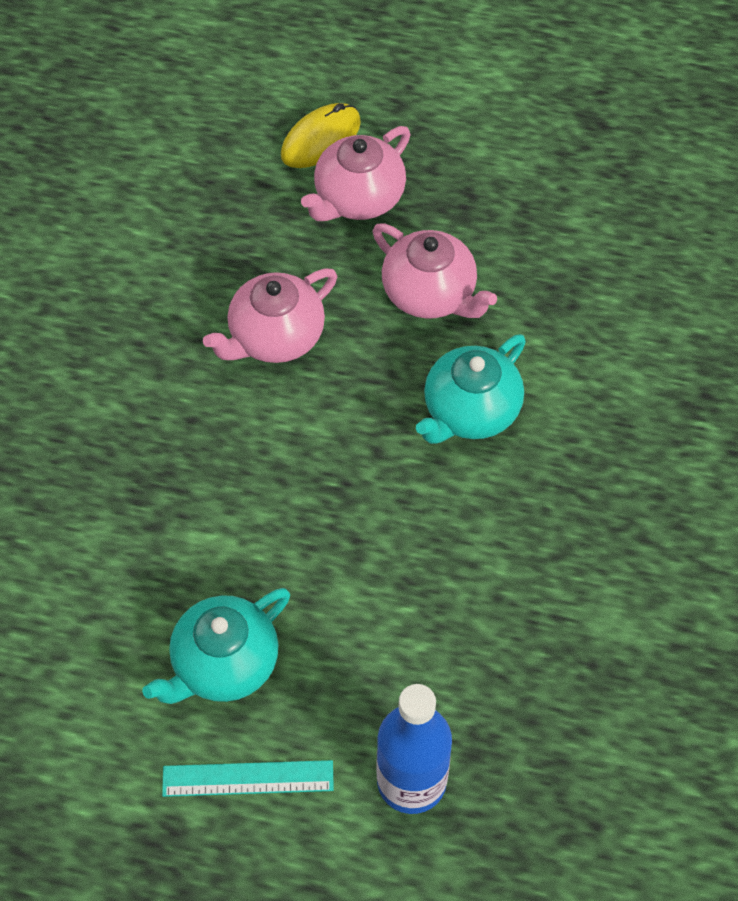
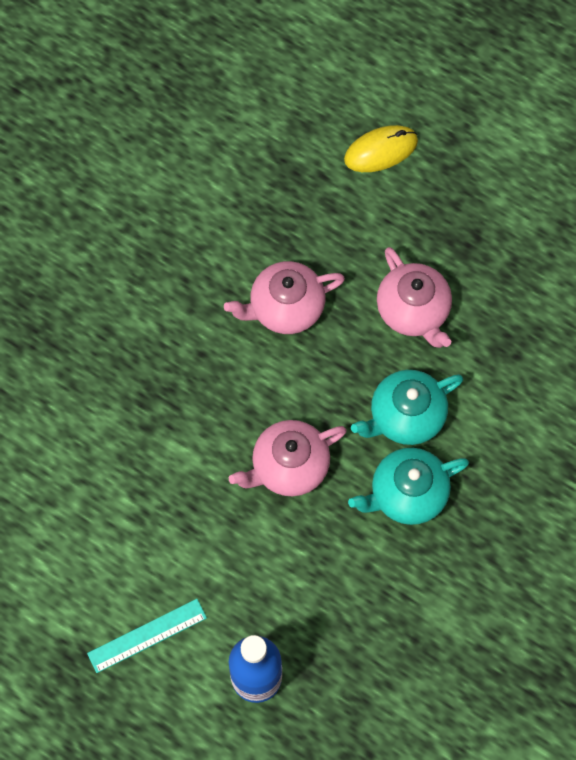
camera: 20 degrees right, 10 degrees up
(223, 664) = (159, 548): turquoise teapot -> turquoise teapot (407, 494)
(248, 779) = (147, 636): turquoise ruler -> turquoise ruler turned 45 degrees counterclockwise
(358, 199) = (390, 212): pink teapot -> pink teapot (288, 466)

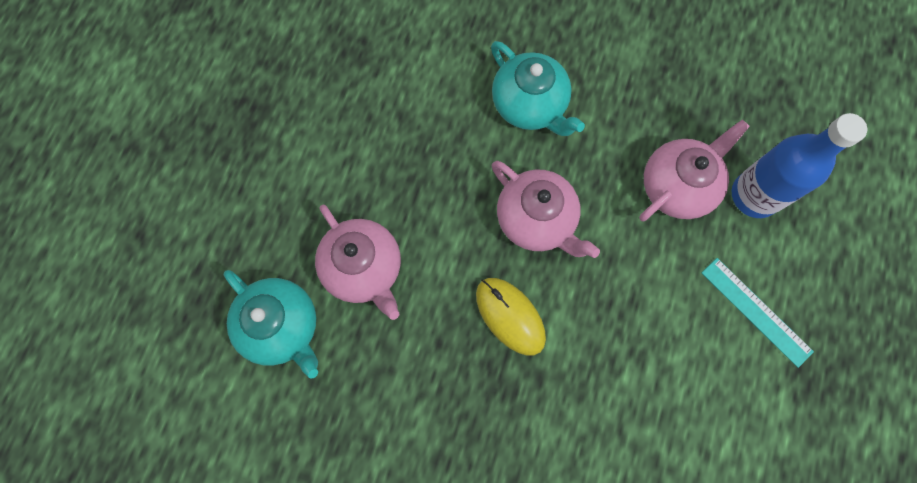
camera: 105 degrees left, 5 degrees up
(381, 150) = (156, 216): yellow mouse -> yellow mouse (510, 316)
(405, 416) = (452, 124): turquoise teapot -> turquoise teapot (282, 327)
(413, 311) = (338, 141): pink teapot -> pink teapot (678, 186)

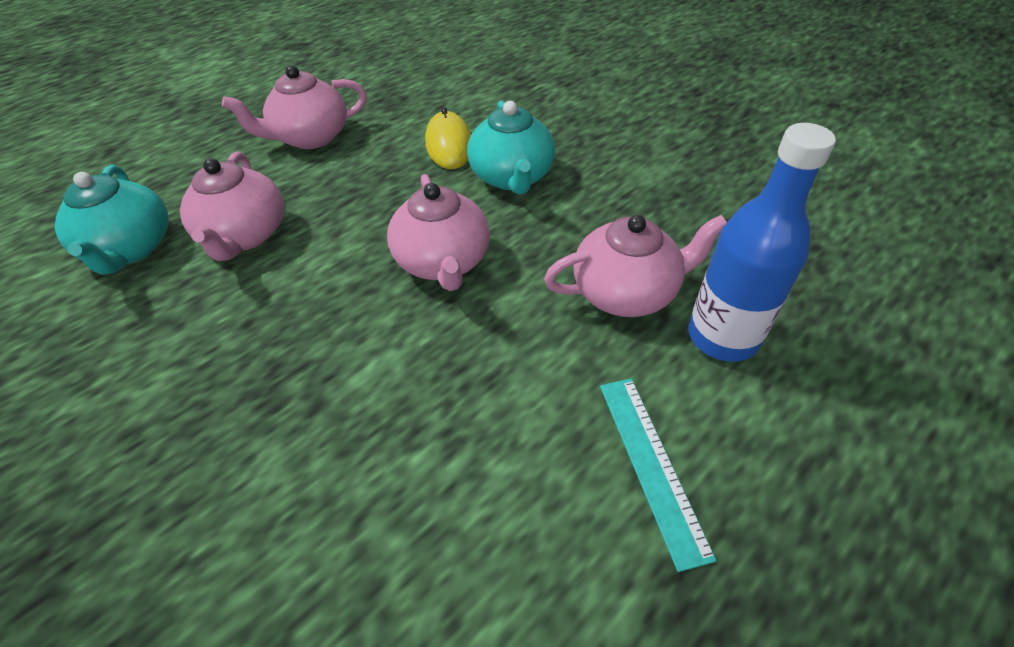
camera: 30 degrees right, 25 degrees down
(320, 133) = (310, 137): none -> pink teapot
(510, 316) = (340, 331): yellow mouse -> yellow mouse (449, 145)

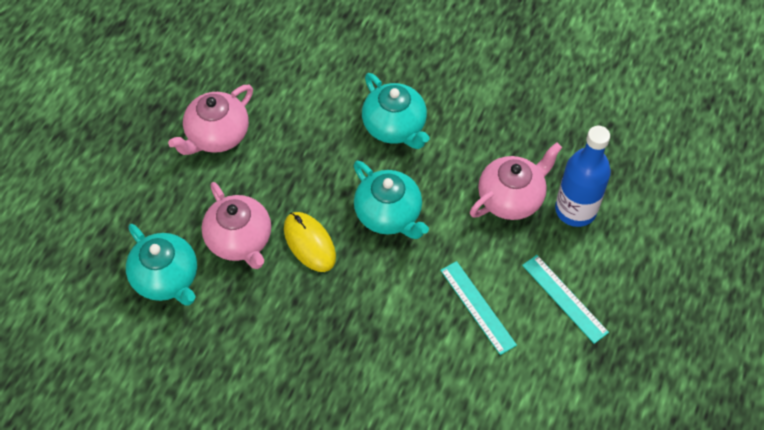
camera: 25 degrees left, 10 degrees up
(443, 262) = (389, 215): pink teapot -> turquoise teapot
(449, 145) = (331, 109): yellow mouse -> yellow mouse (309, 243)
(494, 424) = (477, 307): none -> turquoise ruler

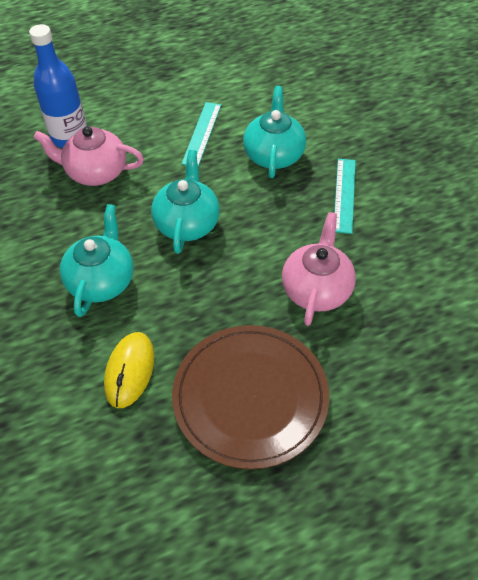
camera: 135 degrees left, 5 degrees down
(167, 278) = (402, 304): turquoise teapot -> turquoise teapot (274, 154)
(217, 135) = (250, 397): pink teapot -> brown plate
(309, 243) = (265, 247): yellow mouse -> yellow mouse (129, 371)
(564, 298) = (146, 103): turquoise ruler -> turquoise ruler (344, 195)

